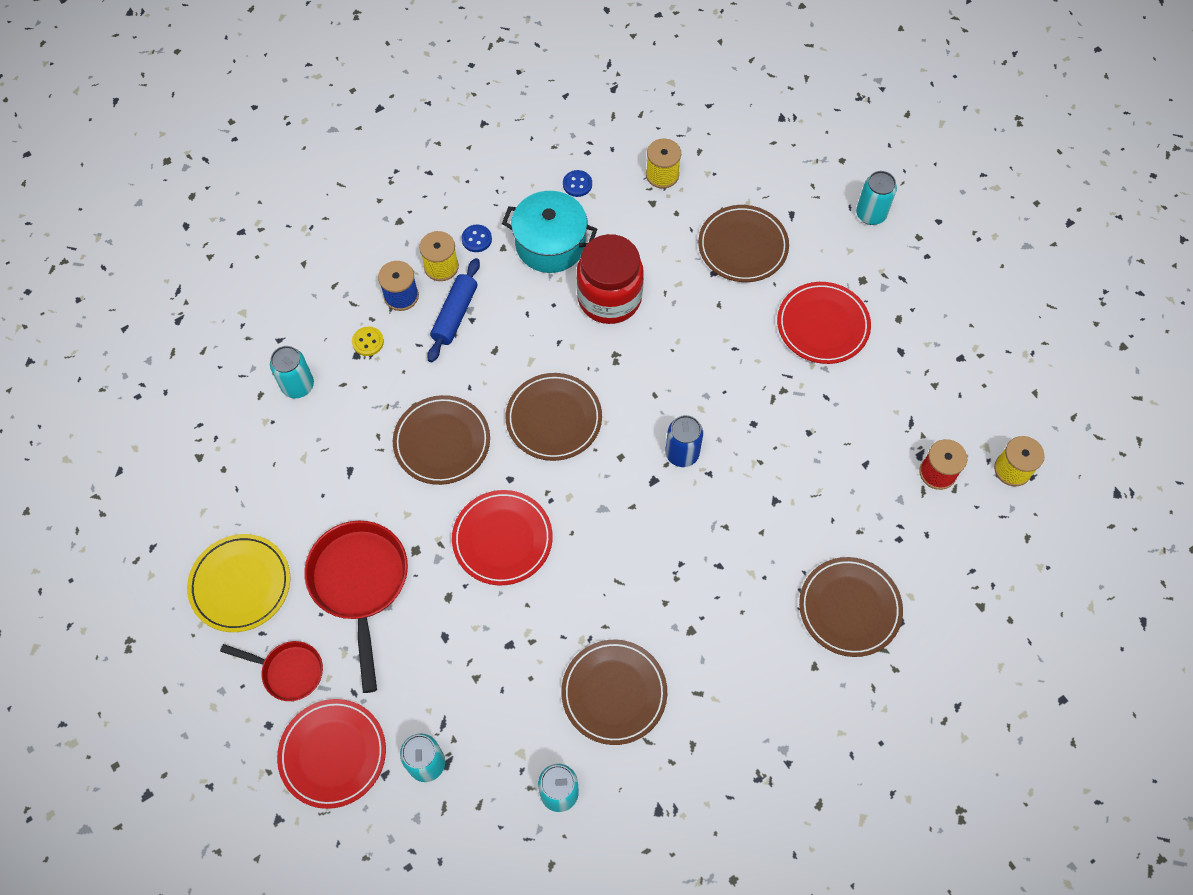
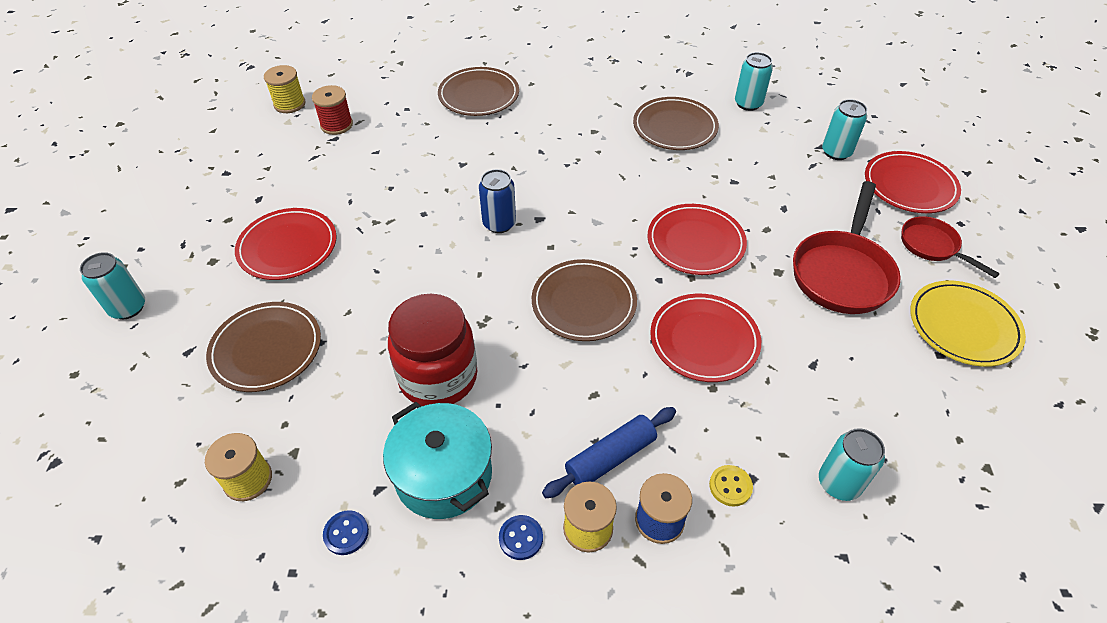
camera: 145 degrees left, 15 degrees down
(442, 442) = (704, 340): brown plate -> red plate

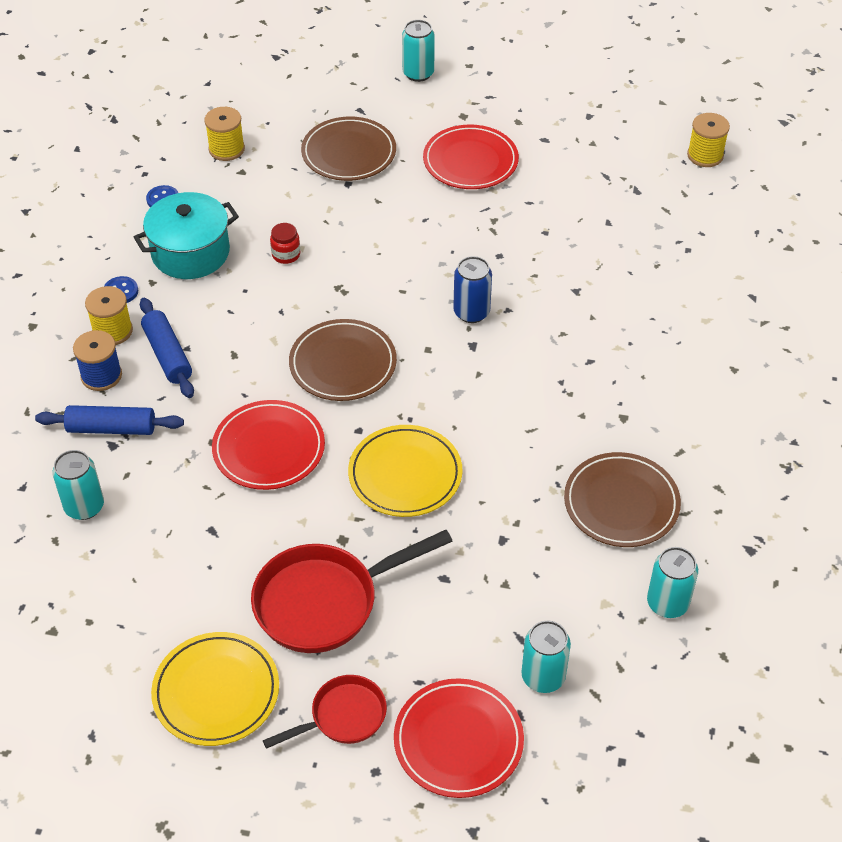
camera: 100 degrees right, 0 degrees up
(336, 125) = (661, 192): red spool -> none
(438, 377) = (286, 255): red jar -> red jar, size x0.41
(479, 95) = (710, 315): brown plate -> none
(695, 242) = (405, 474): red plate -> yellow plate
(730, 486) = (111, 428): yellow button -> blue rolling pin
(842, 273) = (325, 602): red pan -> red pan turned 60 degrees counterclockwise

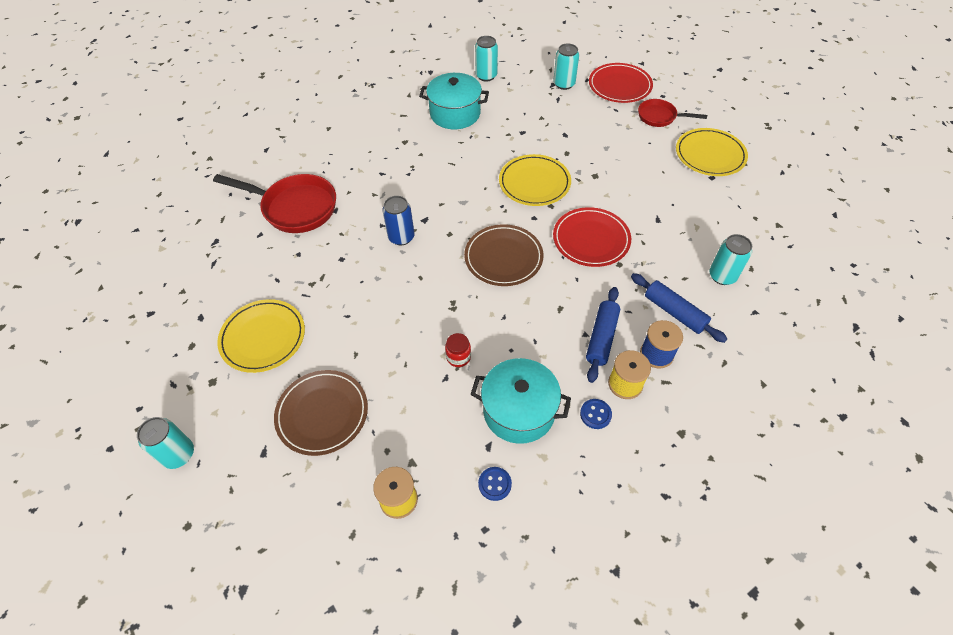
camera: 135 degrees left, 5 degrees up
(325, 602) = (628, 157): red pan -> red pan (295, 208)
(470, 161) = (263, 338): red plate -> yellow plate
(621, 503) = (455, 113): brown plate -> turquoise pot
(705, 155) = (148, 234): yellow spool -> none

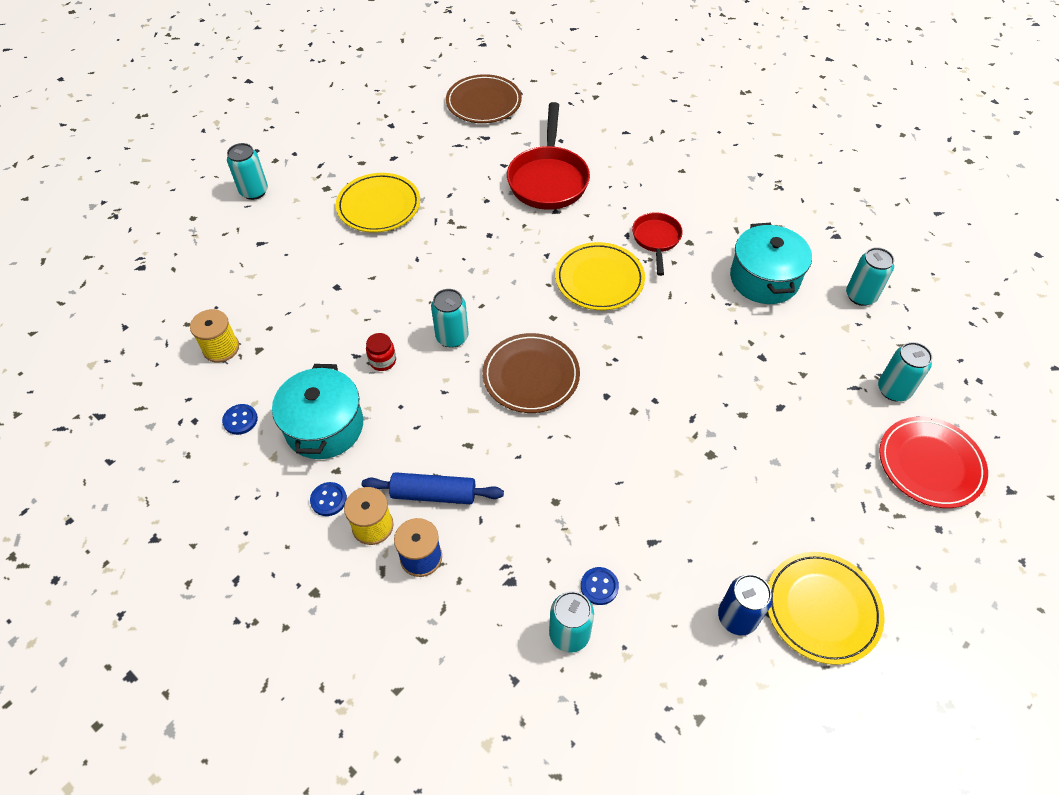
camera: 75 degrees right, 0 degrees up
(322, 414) = (303, 271): brown plate -> brown plate (483, 103)
(401, 237) = (534, 276): blue can -> blue can (737, 617)
(448, 303) = (452, 337): none -> turquoise can
(534, 183) = (668, 386): yellow plate -> yellow plate (599, 279)
(591, 239) = (588, 464): red plate -> none
(660, 117) = (881, 528): red pan -> red pan (656, 240)
(674, 312) = (491, 574): blue rolling pin -> none
(688, 253) = (599, 586): none -> blue button

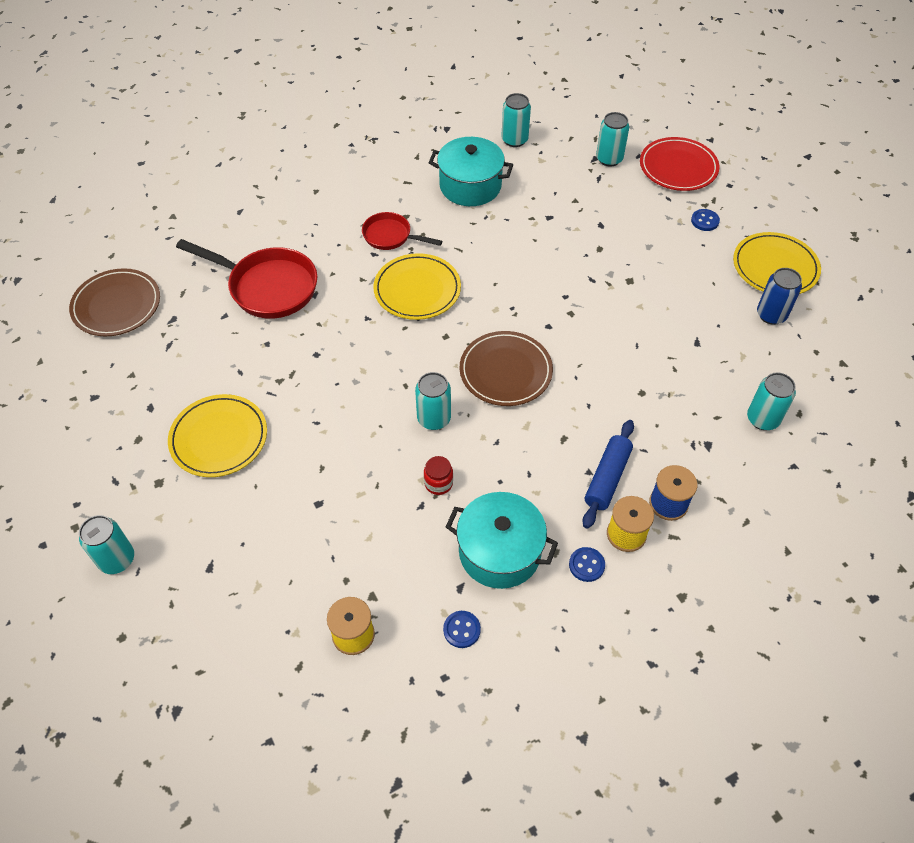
camera: 70 degrees left, 0 degrees up
(599, 586) = (727, 387): blue button -> blue button (705, 221)

